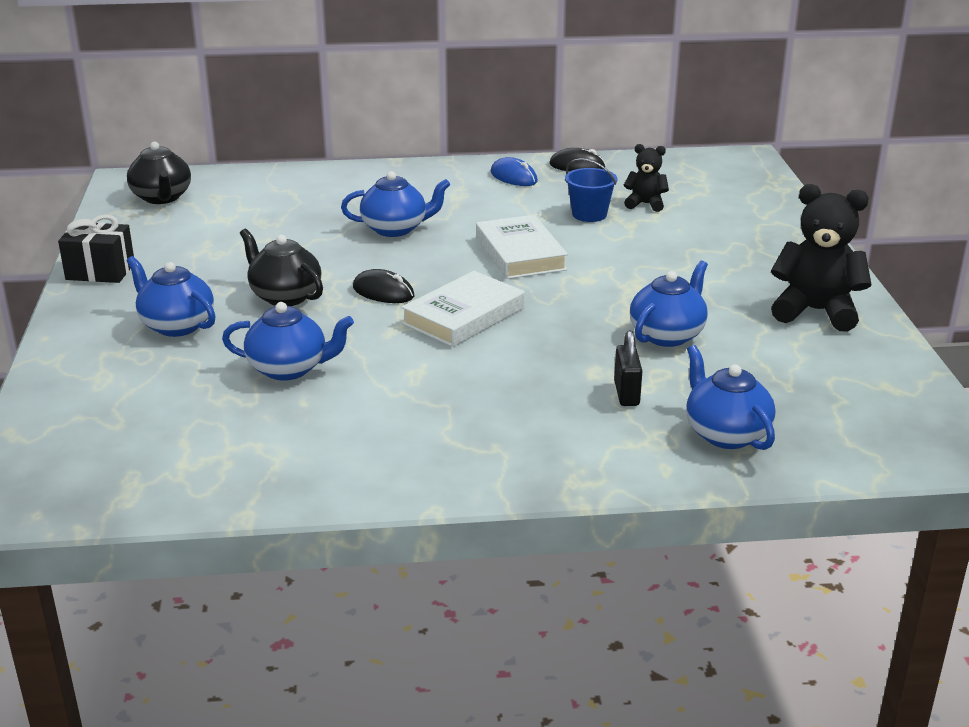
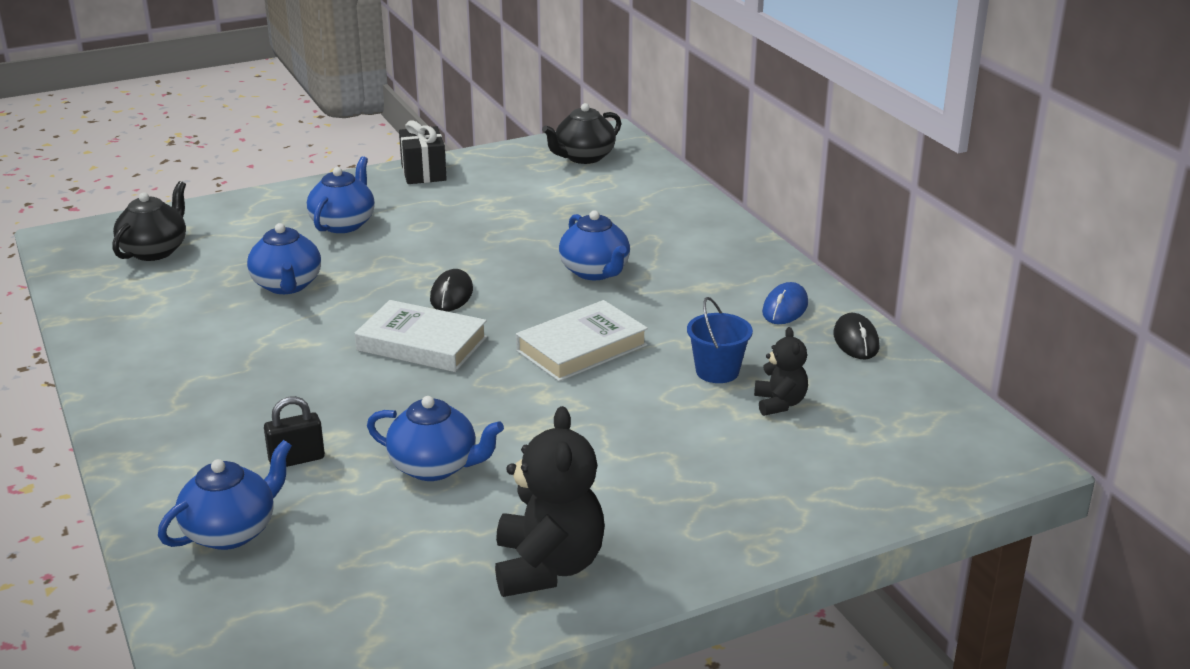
camera: 70 degrees right, 0 degrees up
(284, 296) = (418, 253): black teapot -> black teapot (155, 251)

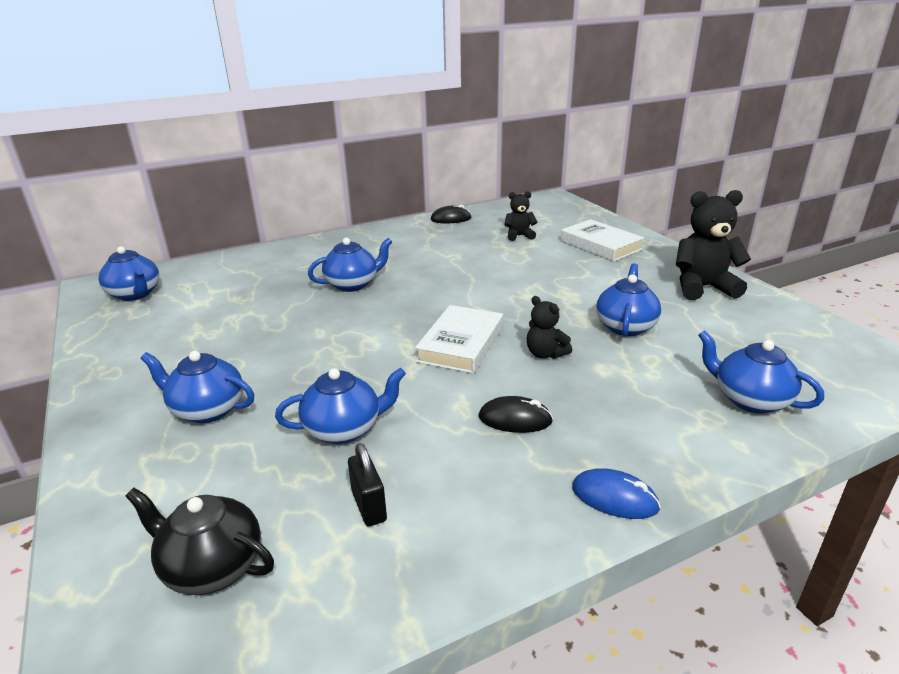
camera: 90 degrees left, 0 degrees up
(297, 460) = (644, 382): black padlock -> black padlock (369, 506)
(383, 398) = (545, 354): none -> black teddy bear
(423, 172) = (103, 372): black gift -> none
(451, 295) = (379, 337): black mouse -> black mouse (515, 419)
(581, 348) = (463, 286): white book -> white book (600, 245)
(583, 157) = (135, 294): black teapot -> blue teapot
(717, 371) = (488, 249): blue bucket -> none
(785, 308) = (413, 233): blue mouse -> blue mouse (614, 498)

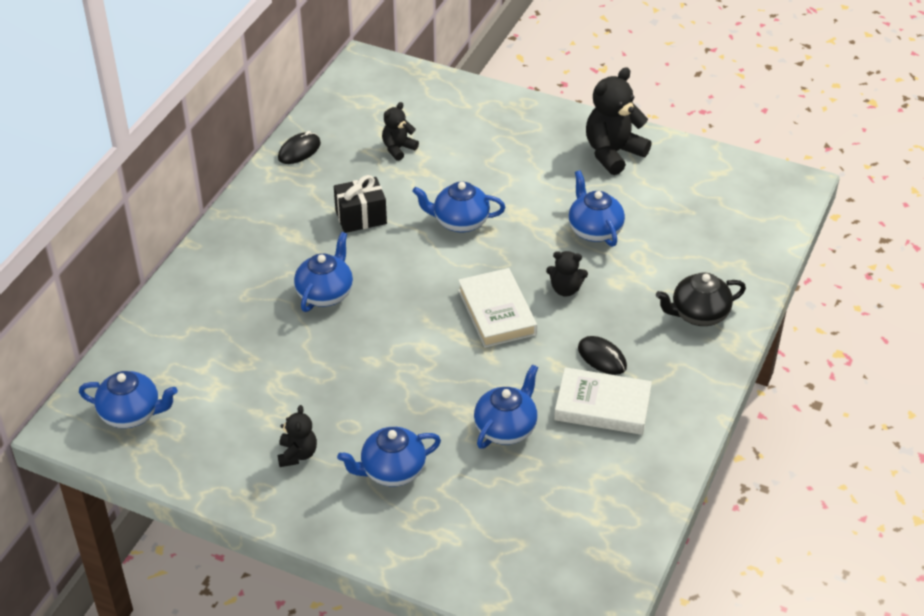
camera: 40 degrees left, 15 degrees up
(171, 363) = (297, 454): none -> black teddy bear
(212, 567) = (546, 547): black teapot -> black teapot (698, 314)
(369, 506) = (585, 465): black padlock -> none
(441, 257) = (361, 217): none -> black gift
(515, 419) = (602, 357): black mouse -> black mouse turned 75 degrees clockwise
(600, 245) = (485, 130): white book -> white book (602, 406)
(614, 498) = (705, 379): blue mouse -> none
(749, 399) = (722, 262): blue teapot -> blue teapot (459, 222)

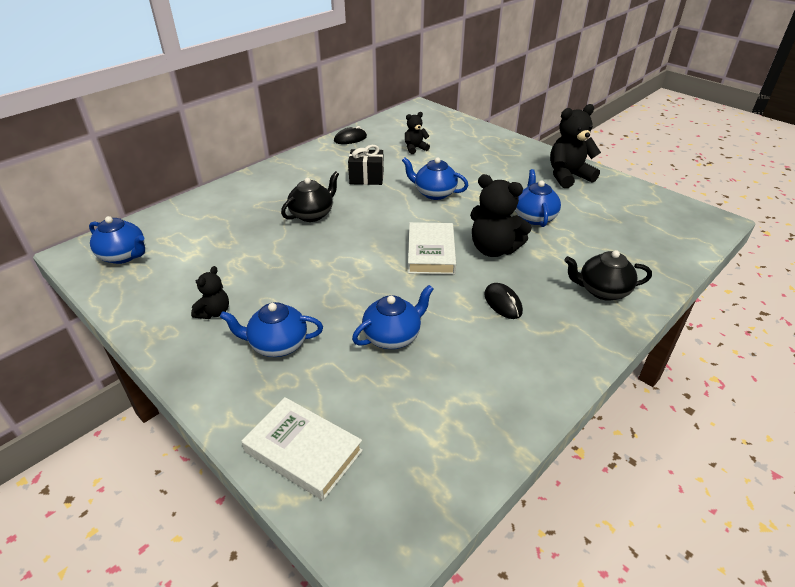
camera: 20 degrees right, 5 degrees down
(325, 293) = (312, 214): blue teapot -> black teapot
(565, 289) = (494, 249): black teddy bear -> black teddy bear, size x1.81
(602, 406) = (486, 340): white book -> white book (303, 451)

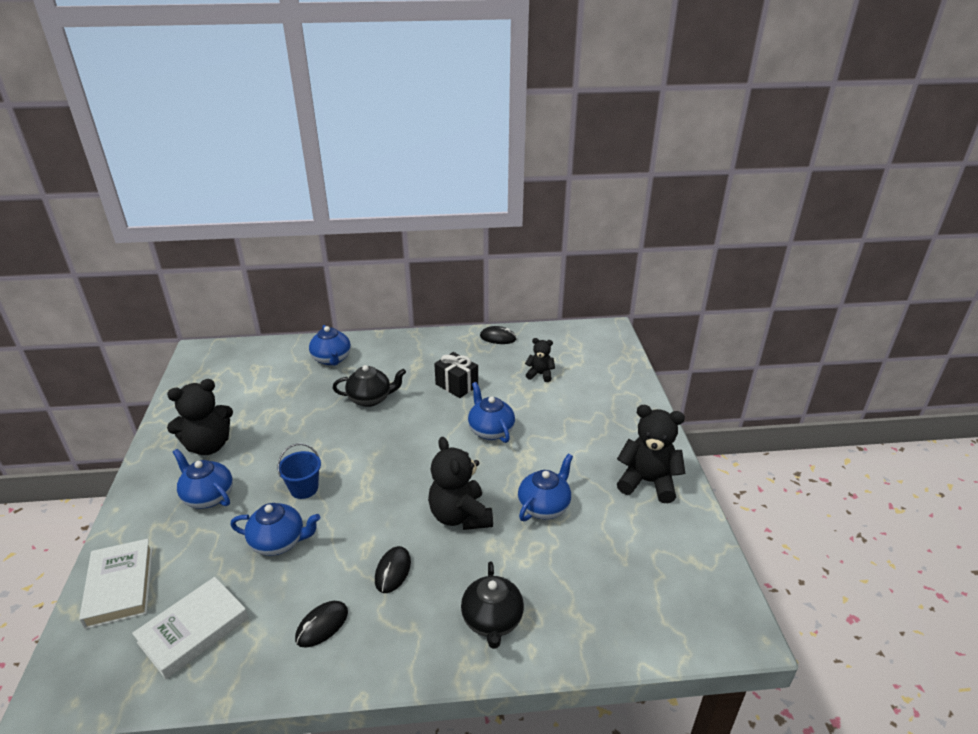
camera: 40 degrees right, 5 degrees down
(124, 256) = (219, 368): blue teapot -> blue teapot (332, 359)
(214, 312) = (208, 445): black teddy bear -> black teddy bear, size x1.81
(354, 294) = (304, 488): none -> blue bucket
(431, 252) = (406, 487): white book -> white book (194, 630)
(509, 362) = (322, 625): none -> black mouse
(602, 291) = (492, 621): black teapot -> black teapot turned 135 degrees counterclockwise

